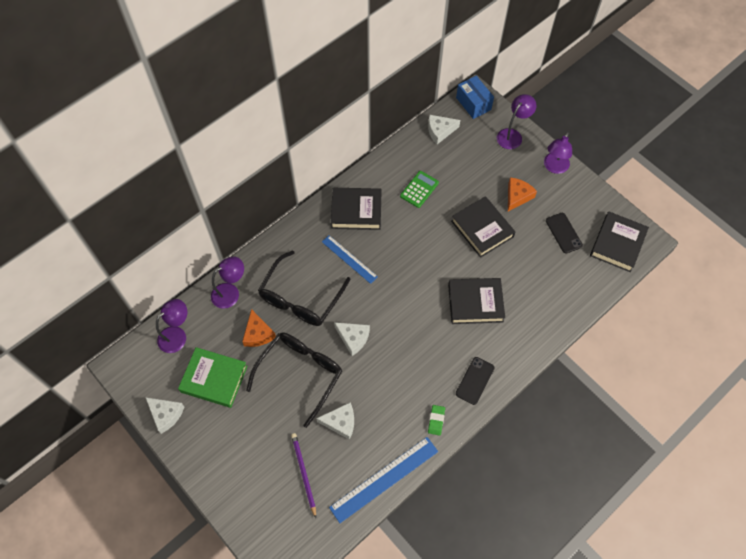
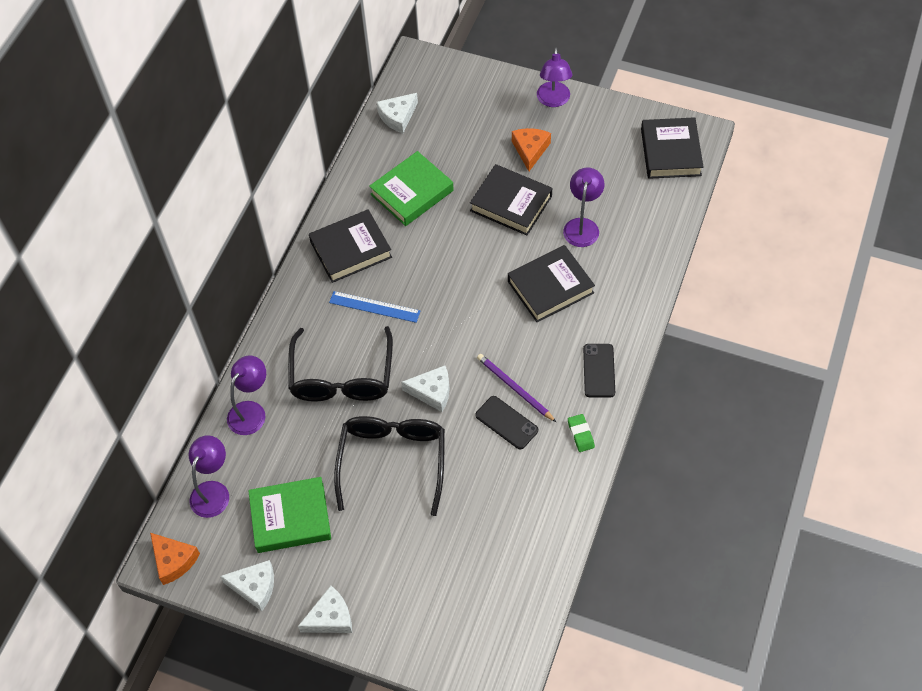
camera: 25 degrees left, 5 degrees down
(258, 334) = (314, 441): orange cheese -> orange cheese (174, 560)
(303, 473) = (462, 567): purple pencil -> purple pencil (514, 388)
(340, 422) = (472, 490): white cheese -> white cheese (330, 618)
(384, 479) = (559, 526): blue ruler -> none
(419, 189) = (412, 192): green calculator -> green book
(473, 103) = (419, 69): blue box -> none
(512, 135) = (485, 85): purple lamp -> purple lamp (582, 226)
(563, 233) = (605, 167): black phone -> black phone (506, 423)

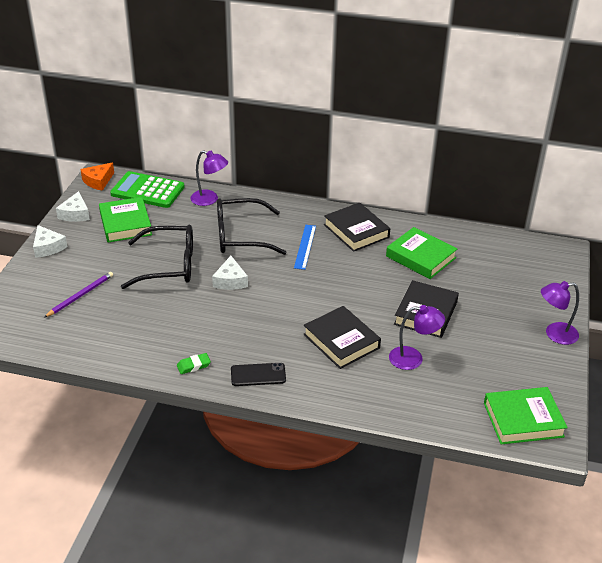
camera: 80 degrees right, 20 degrees down
(213, 491) = (147, 191): purple lamp -> green calculator
(398, 117) = (497, 244): white cheese -> none
(506, 423) = (204, 322): black phone -> none
(514, 388) = (236, 325): purple pencil -> purple pencil (80, 295)
(530, 150) = (489, 322): orange cheese -> none
(671, 152) = (523, 420): black book -> green book

